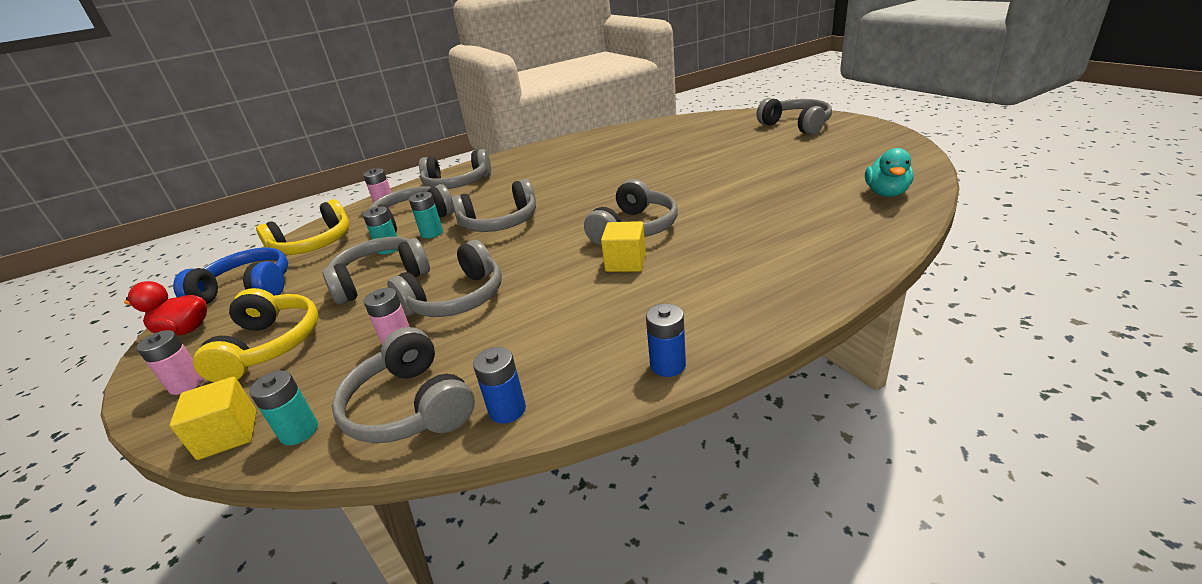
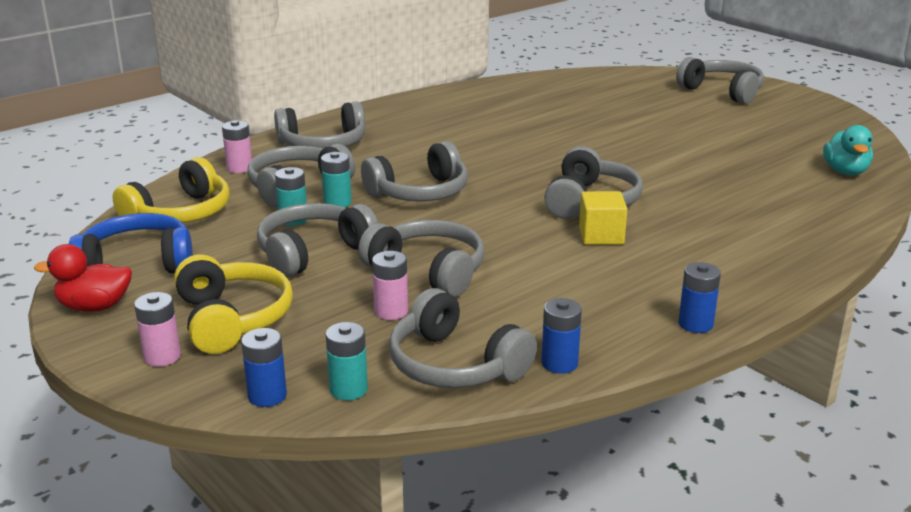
camera: 15 degrees left, 5 degrees down
(228, 434) = (267, 396): yellow cube -> blue battery
(456, 299) = (428, 271): grey headphones -> grey headphones turned 90 degrees counterclockwise

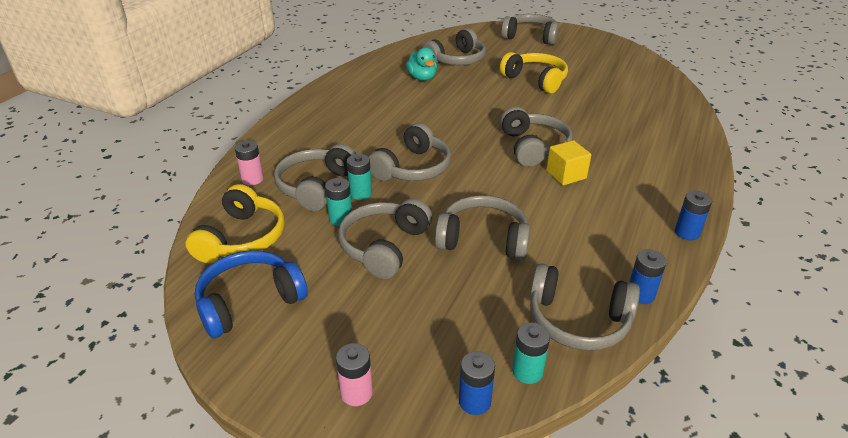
camera: 25 degrees left, 10 degrees up
(94, 307) = (251, 360): red duck -> none
(232, 319) = (379, 333): yellow headphones -> yellow headphones (535, 80)
(323, 144) = (300, 140): grey headphones -> grey headphones (456, 60)
(391, 311) = (491, 285): pink battery -> none
(845, 172) = (655, 86): turquoise duck -> turquoise duck (422, 78)

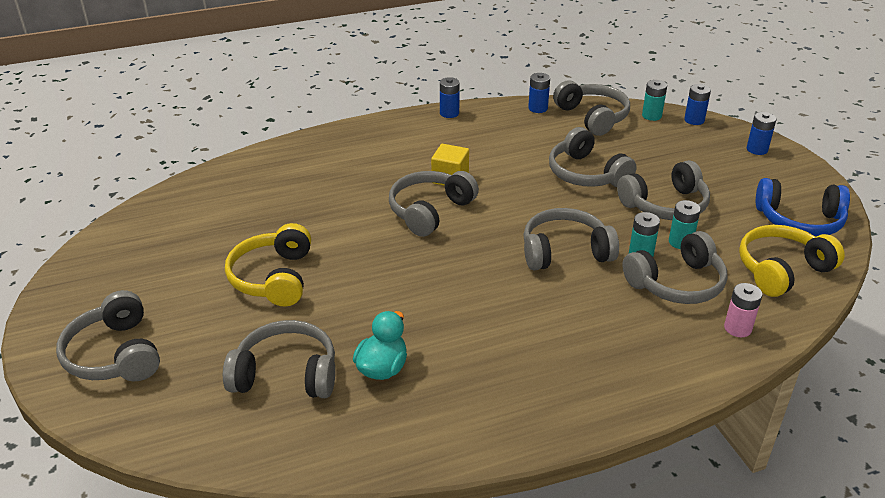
camera: 135 degrees left, 0 degrees up
(356, 393) = (757, 149): pink battery -> blue battery

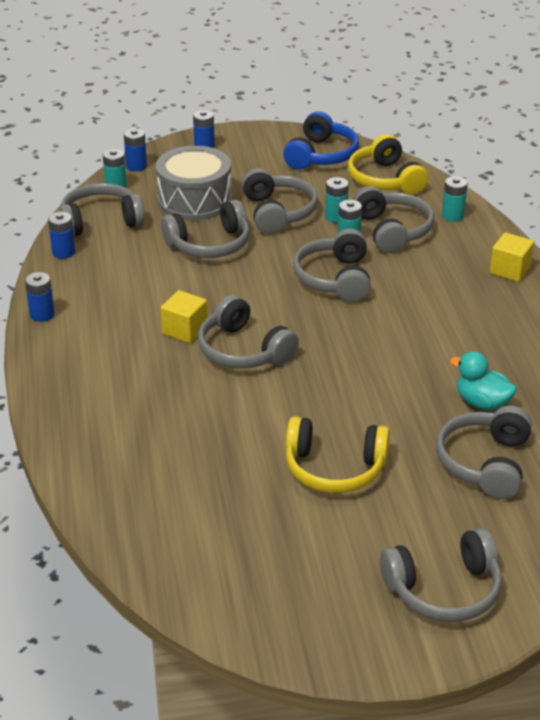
camera: 80 degrees left, 0 degrees up
(644, 382) = (510, 270): none -> yellow cube
(656, 157) = (194, 200): none -> grey drum
(737, 328) = (452, 216): pink battery -> turquoise battery

